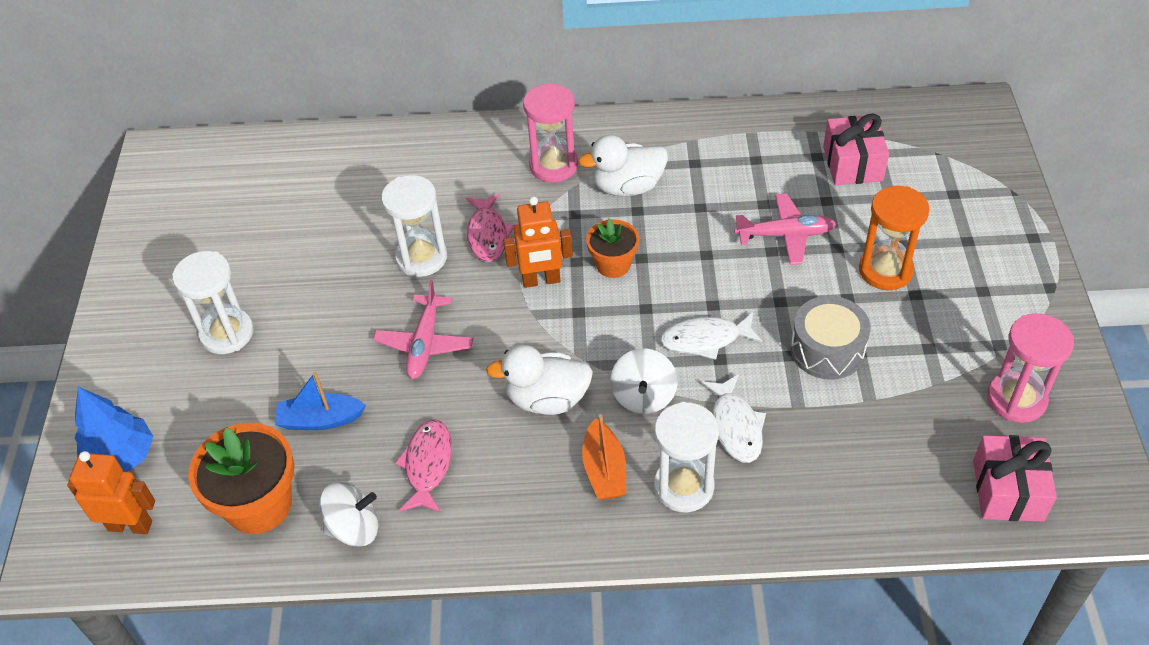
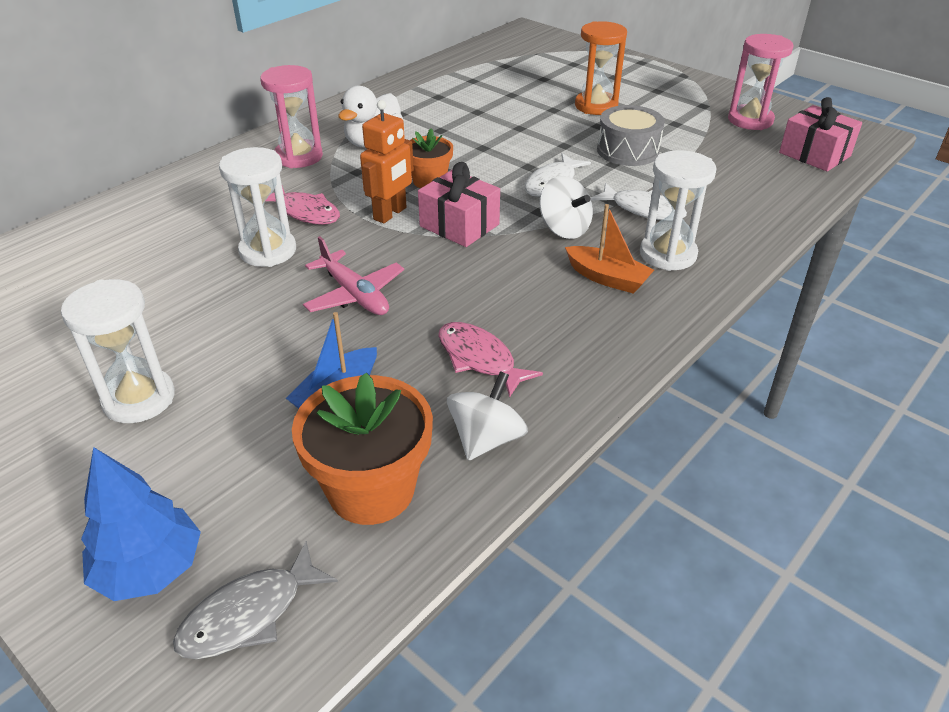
camera: 50 degrees left, 10 degrees down
(130, 525) = (249, 614): orange robot -> grey fish
(547, 399) = (503, 268): white duck -> none
(785, 235) = (515, 118): pink plane -> none
(852, 164) = (498, 75): pink gift -> pink gift (459, 225)

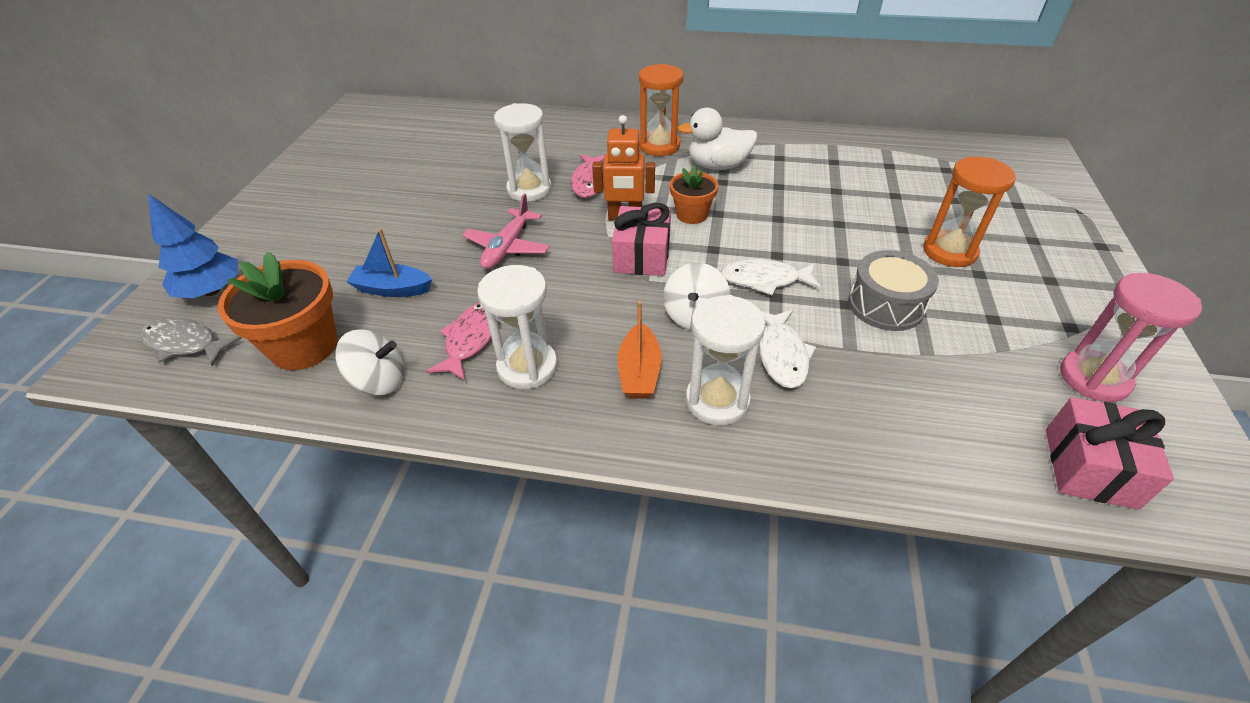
camera: 60 degrees right, 5 degrees up
(139, 399) = (348, 217): white hourglass -> white hourglass (527, 367)
(298, 157) = (659, 146): pink hourglass -> orange hourglass

